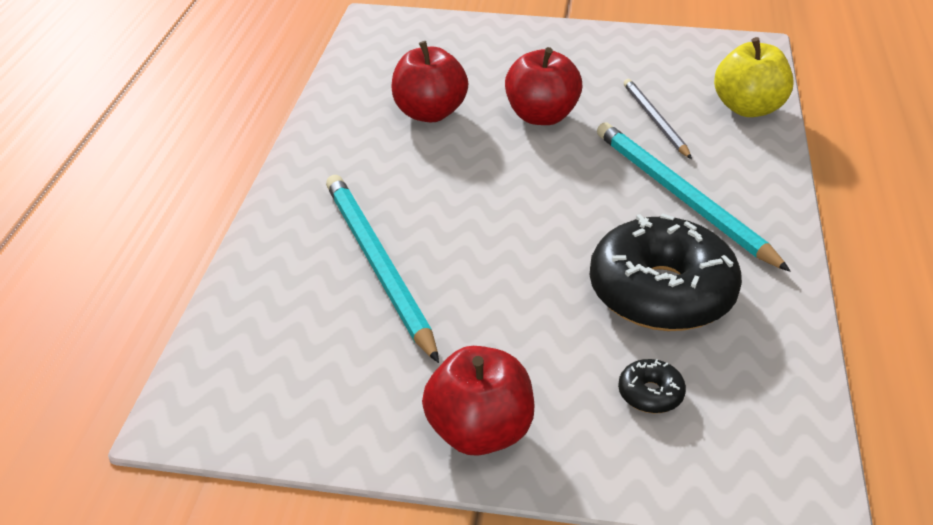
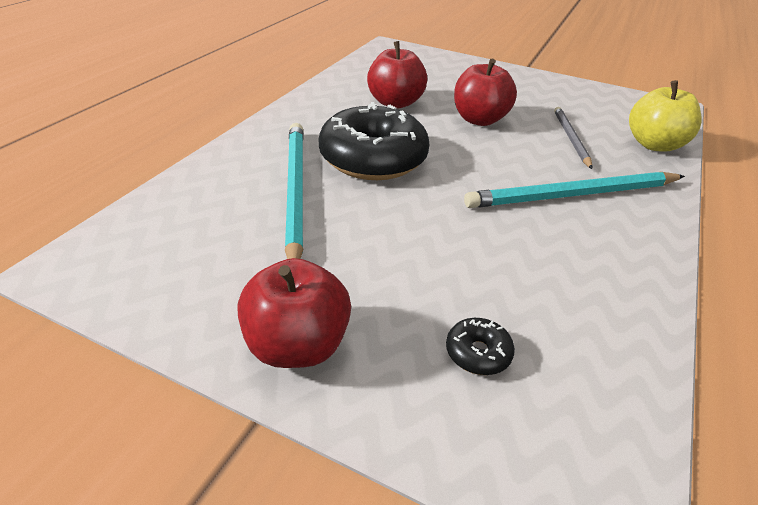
camera: 15 degrees right, 0 degrees up
(661, 293) = (525, 265): black donut -> black donut (373, 159)
(681, 197) = (573, 195): turquoise pencil -> turquoise pencil turned 90 degrees counterclockwise

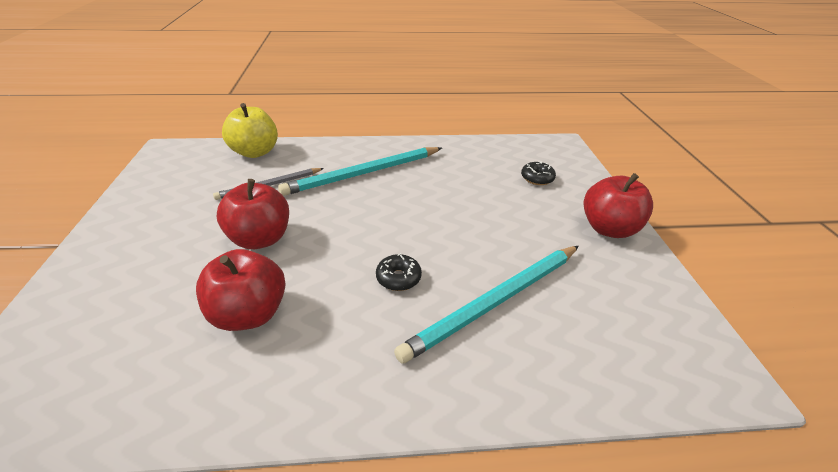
camera: 120 degrees left, 0 degrees up
(373, 159) = (398, 278): black donut -> black donut, size x0.40
(573, 195) = (363, 173): turquoise pencil -> turquoise pencil turned 105 degrees clockwise

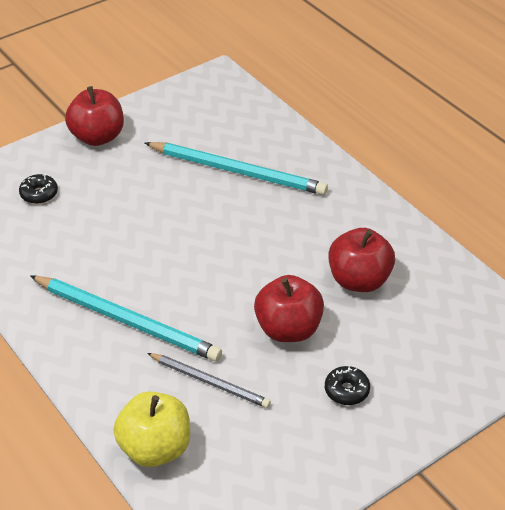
camera: 120 degrees left, 5 degrees up
(398, 278) = (257, 225): black donut -> black donut (346, 390)

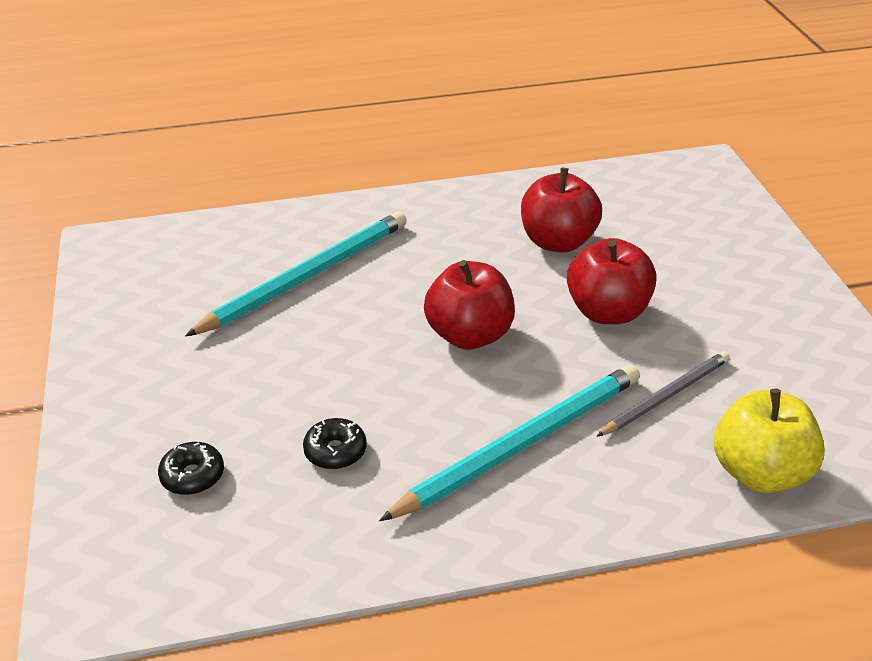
camera: 65 degrees left, 5 degrees down
(97, 137) = (119, 383): red apple -> red apple (470, 335)
(346, 390) = (721, 297): black donut -> black donut (335, 451)

